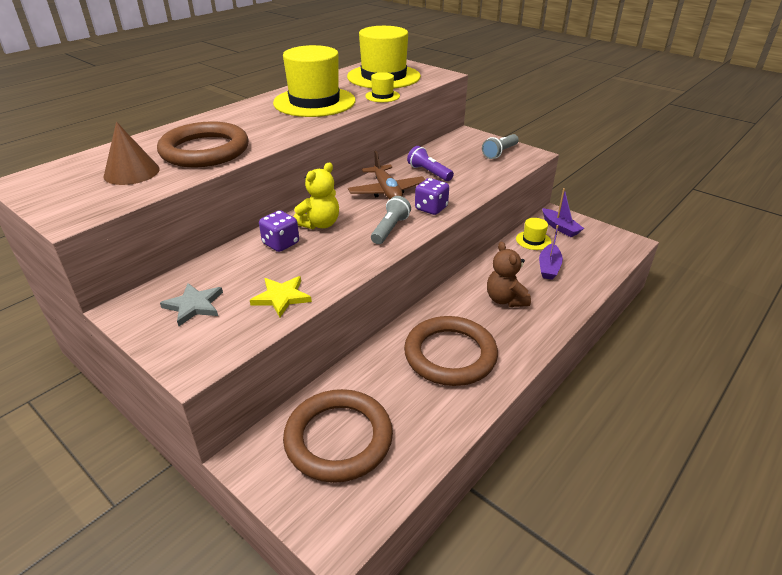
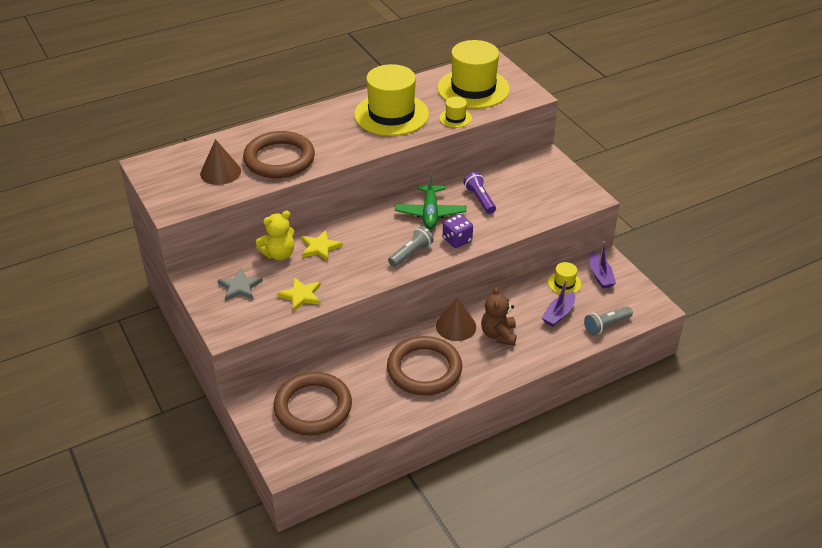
camera: 20 degrees right, 5 degrees up
(281, 243) = (320, 247): purple dice -> yellow star
(320, 224) = (358, 235): yellow teddy bear -> yellow teddy bear (279, 254)
(387, 191) = (430, 213): brown plane -> green plane
(456, 302) = (456, 326): none -> brown cone
(499, 153) = (562, 189): grey flashlight -> grey flashlight (606, 325)

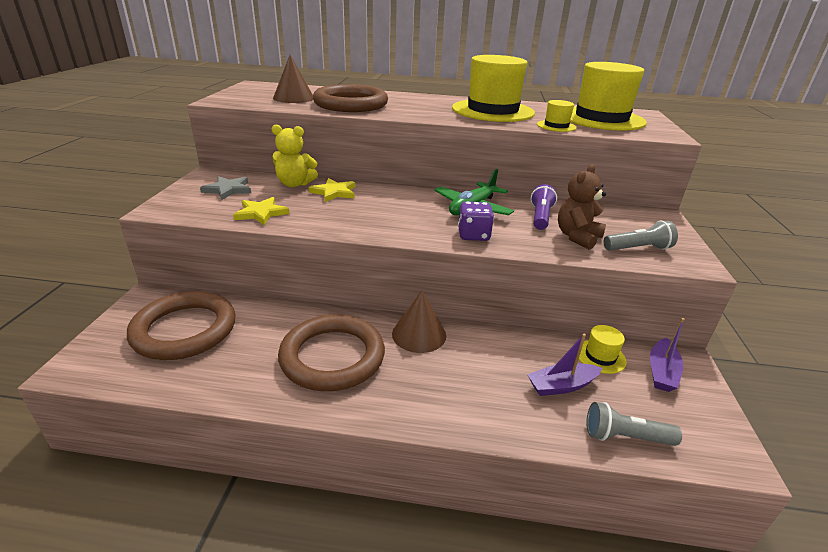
camera: 35 degrees right, 10 degrees down
(411, 253) = (409, 226): grey flashlight -> grey flashlight (638, 248)
(498, 335) = (458, 368): brown teddy bear -> brown teddy bear (577, 237)

